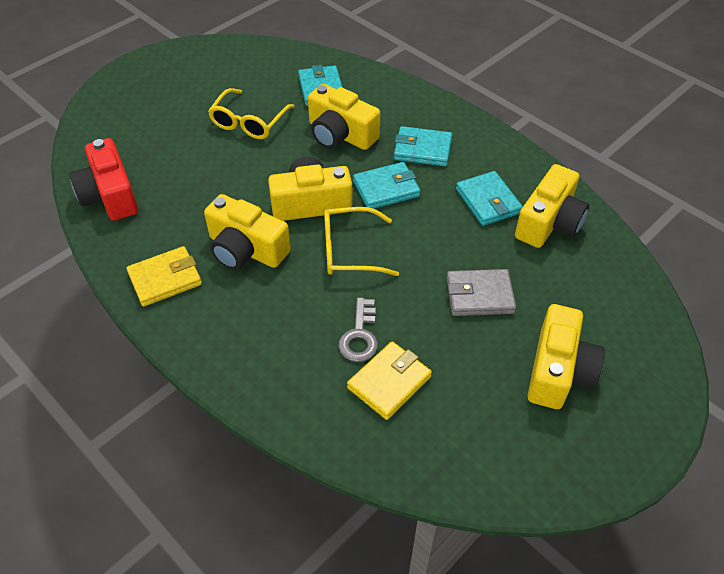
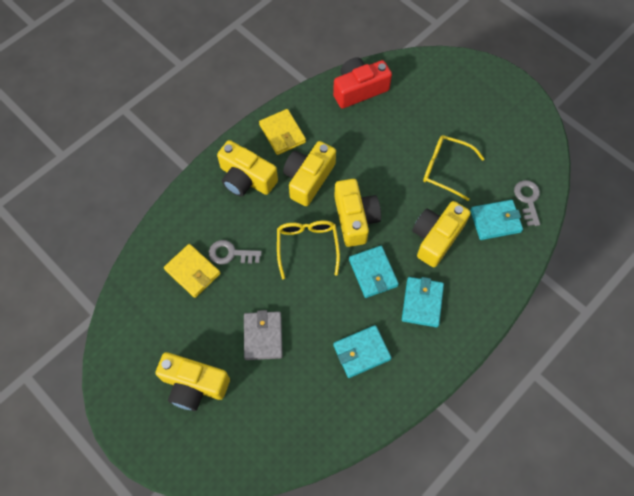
camera: 90 degrees right, 15 degrees up
(296, 64) = (527, 200): none -> grey key
(549, 222) = (338, 400): yellow camera -> yellow camera (246, 178)

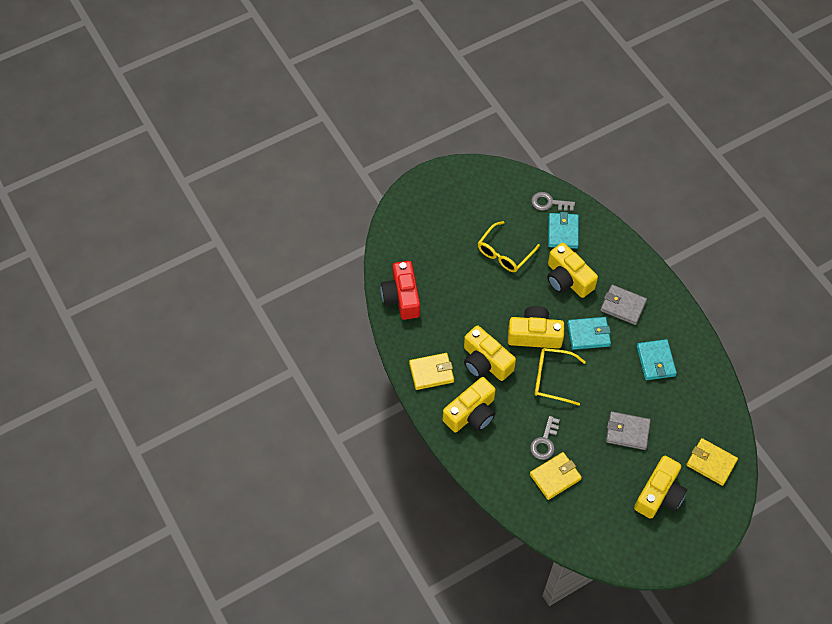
camera: 75 degrees left, 5 degrees down
(246, 438) = (711, 463): none -> yellow wallet
(422, 303) = (623, 306): turquoise wallet -> grey wallet

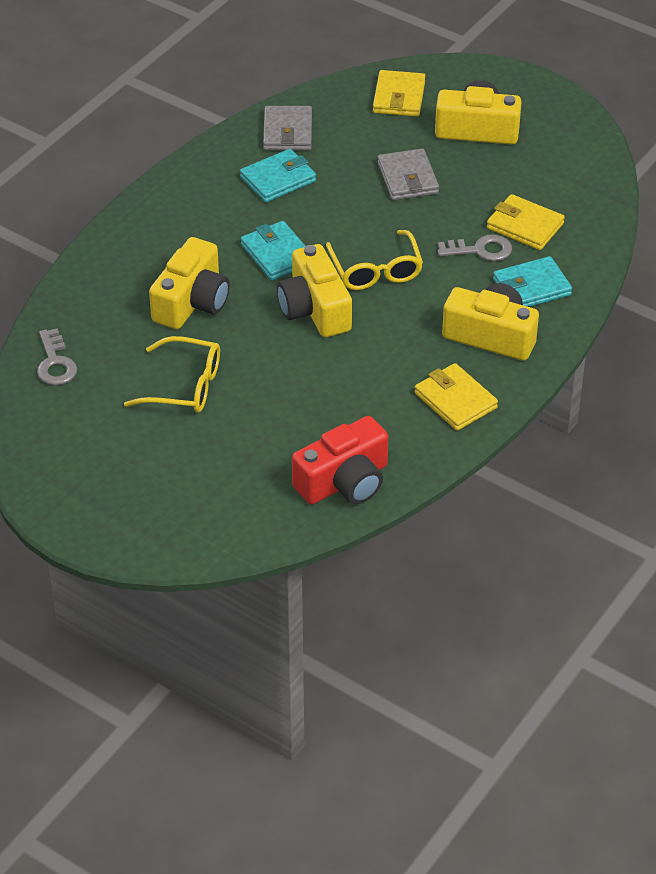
camera: 115 degrees left, 15 degrees down
(485, 362) = (396, 347): yellow camera -> none
(563, 232) = (105, 331): turquoise wallet -> turquoise wallet (531, 287)
(623, 306) = (205, 233): grey wallet -> grey wallet (288, 132)

